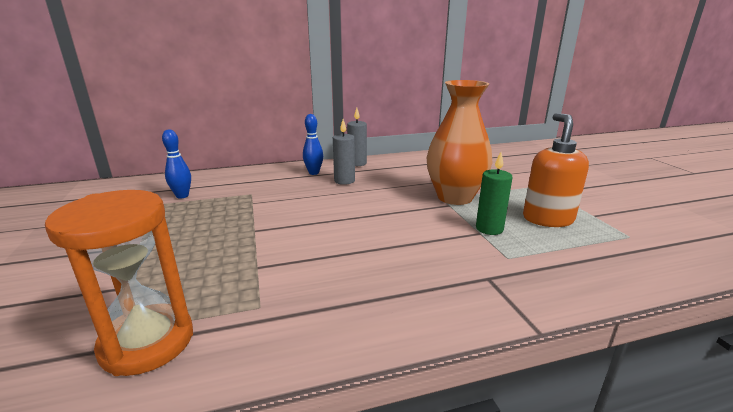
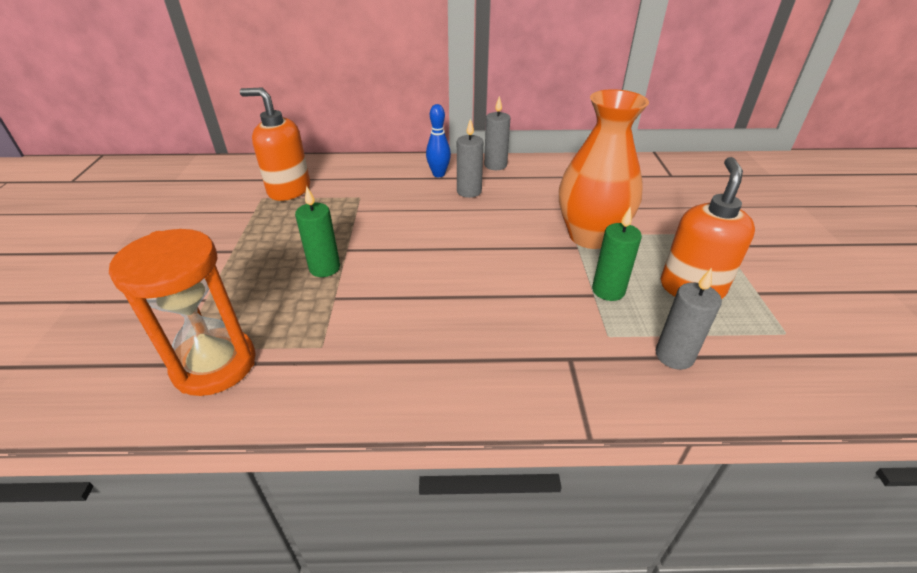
camera: 15 degrees right, 15 degrees up
(182, 196) = (289, 190): blue bowling pin -> orange soap dispenser
(238, 246) = (324, 268): none -> green candle
(565, 263) = (674, 356): none -> grey candle

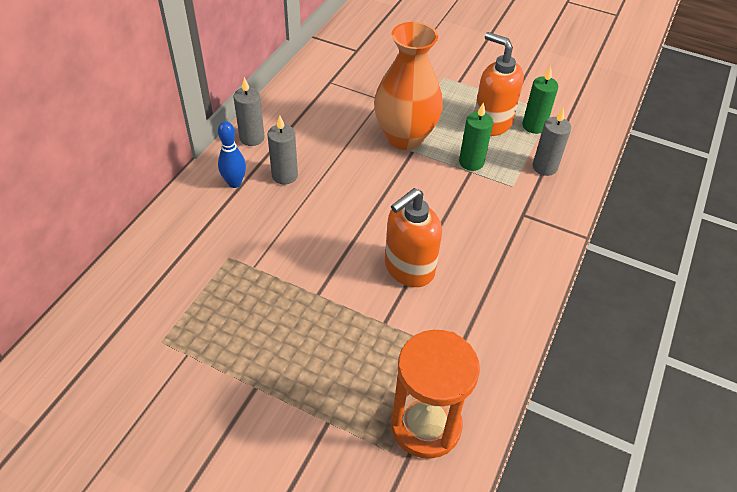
camera: 65 degrees left, 10 degrees up
(289, 190) = (165, 312): orange soap dispenser -> orange soap dispenser (408, 269)
(324, 268) = (337, 318): green candle -> green candle (534, 126)

